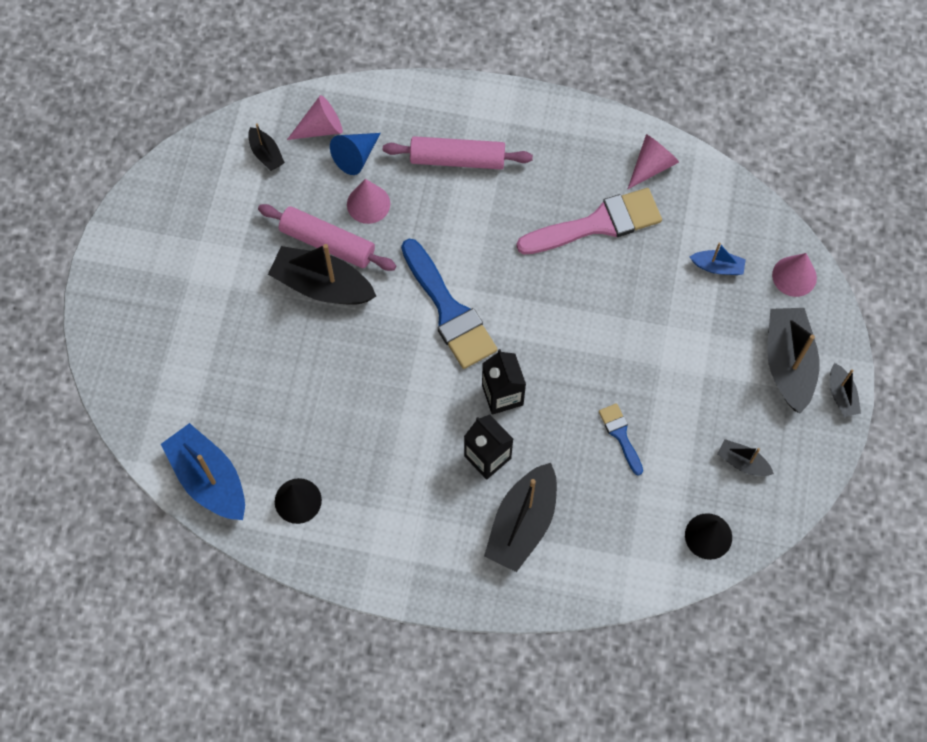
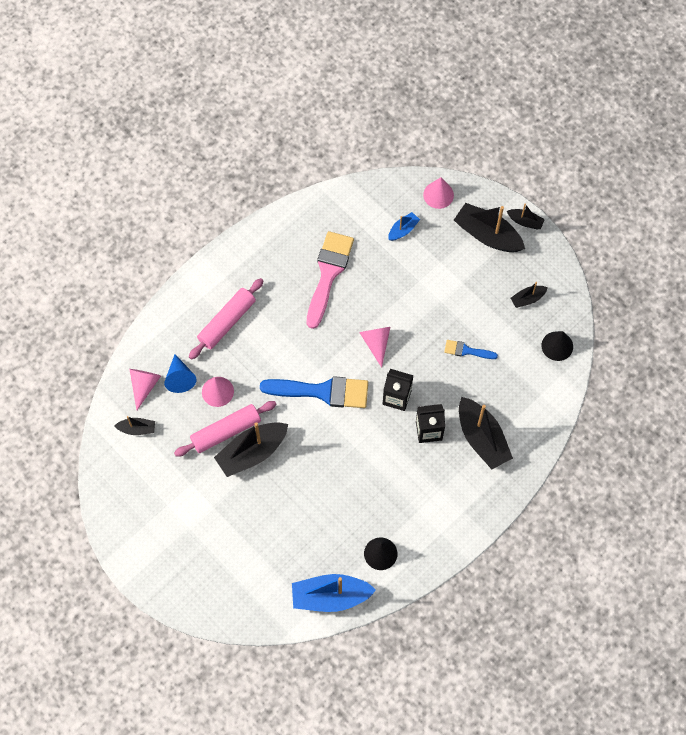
camera: 55 degrees left, 0 degrees up
(651, 166) = (314, 220): pink cone -> pink cone (376, 343)

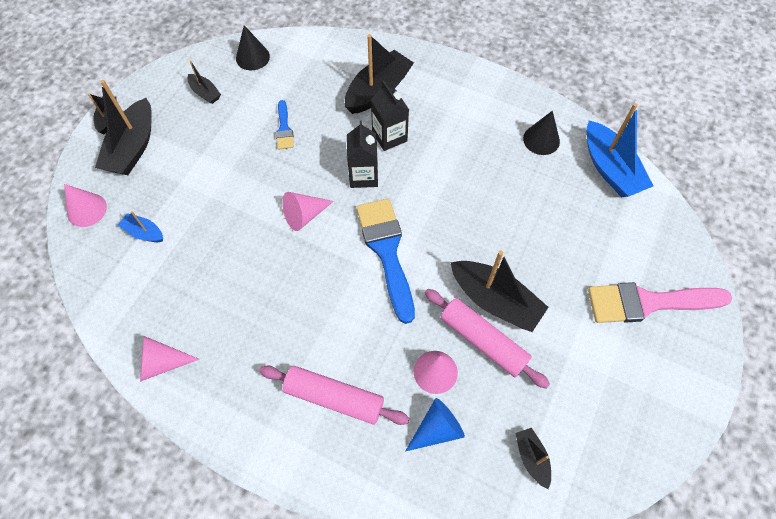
camera: 110 degrees left, 5 degrees down
(144, 386) = (468, 474): pink cone -> pink cone (162, 363)
(328, 274) = (227, 296): pink brush -> pink brush (648, 303)

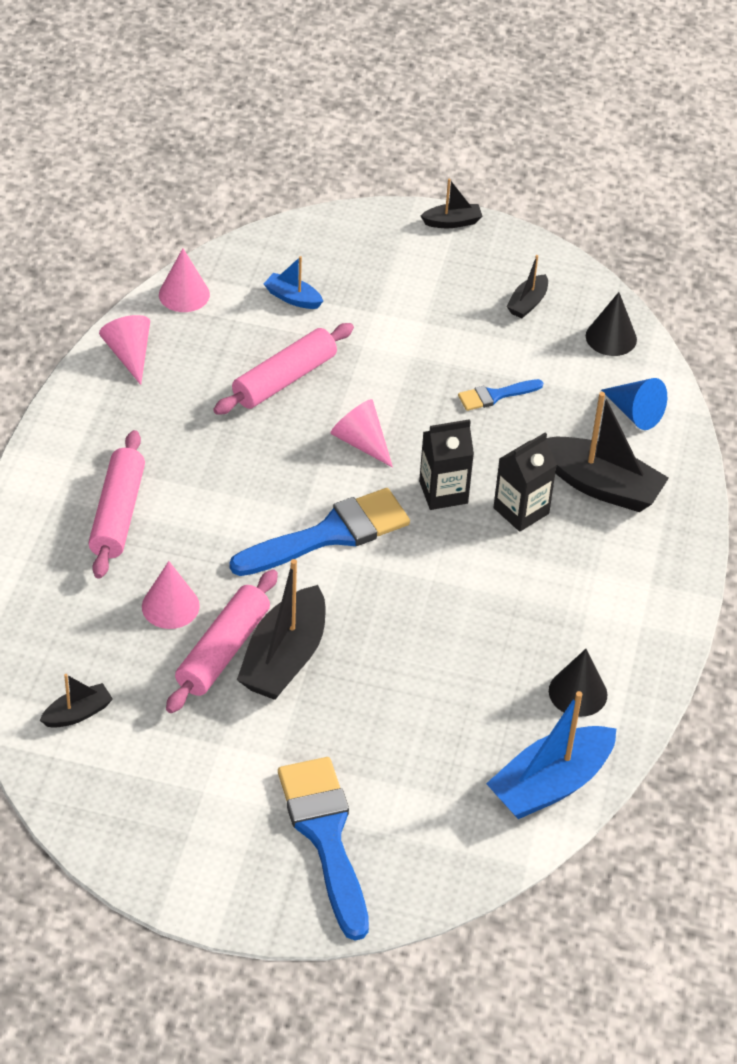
camera: 75 degrees right, 15 degrees down
(86, 210) = (310, 240): pink cone -> pink cone (184, 294)
(133, 147) = (414, 256): black boat -> none
(144, 232) = (293, 298): blue boat -> blue boat turned 75 degrees counterclockwise
(227, 253) = (284, 379): none -> pink rolling pin
(437, 429) = (97, 616): blue cone -> blue cone (634, 413)
(648, 303) = (325, 836): pink brush -> blue brush

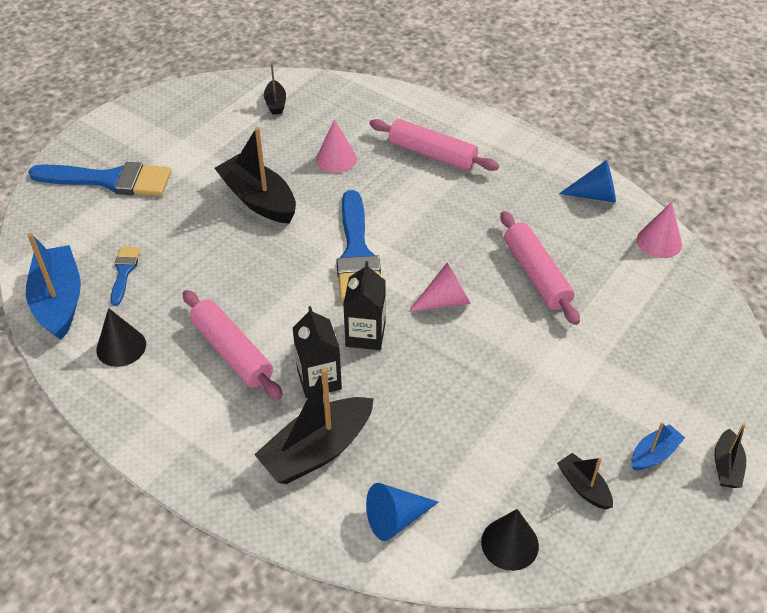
camera: 115 degrees right, 0 degrees up
(129, 355) = (594, 195): pink cone -> blue cone
(223, 650) = (283, 173): pink rolling pin -> pink rolling pin (232, 352)
(293, 298) = (637, 308): blue boat -> blue boat (654, 454)
(495, 395) = (463, 412): blue brush -> blue brush (124, 272)

